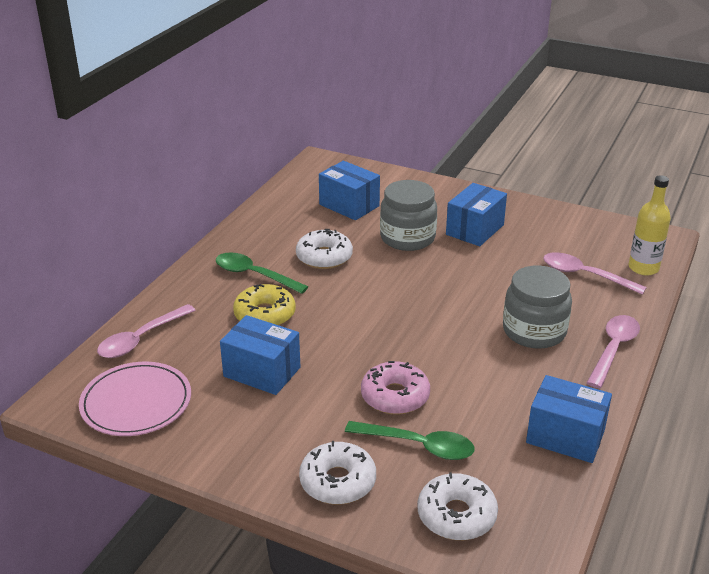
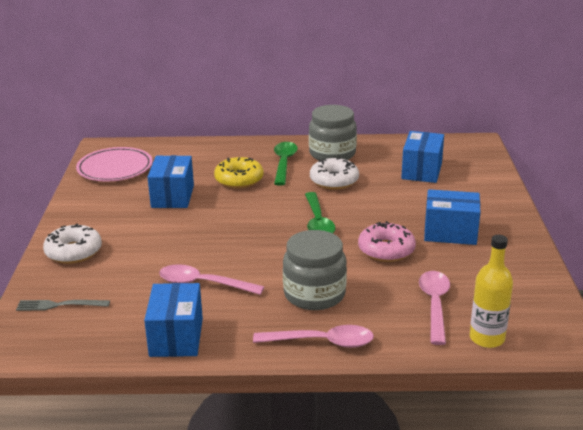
camera: 65 degrees right, 5 degrees down
(141, 339) = (179, 150): pink spoon -> pink spoon (203, 284)
(395, 396) = (178, 251): pink donut -> pink donut (386, 250)
(407, 238) = (400, 206): grey jar -> grey jar (332, 154)
(418, 445) = (127, 273): green spoon -> green spoon (318, 222)
(456, 515) = (59, 305): white donut -> grey fork

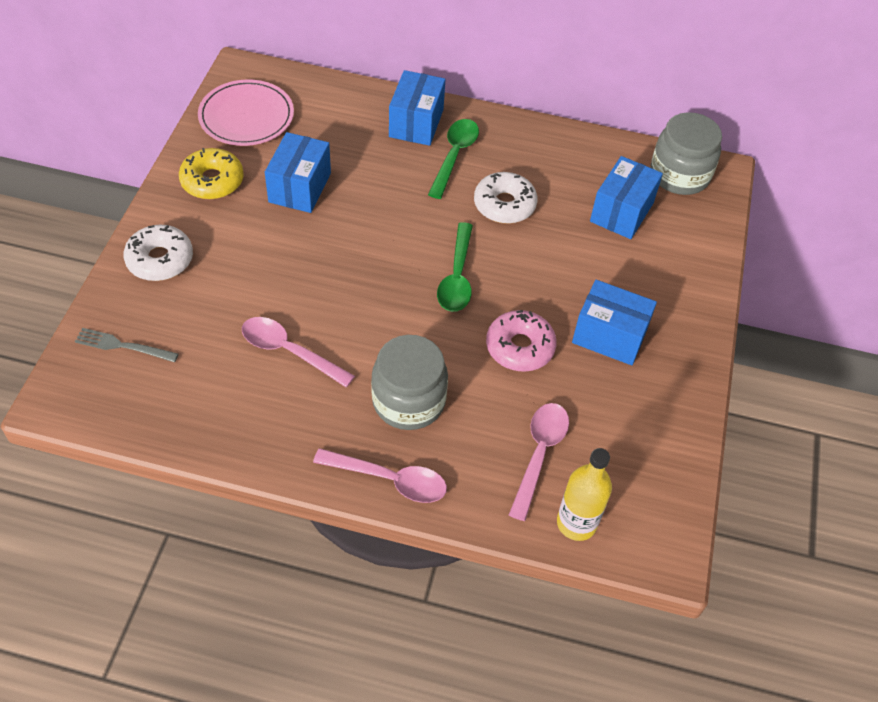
camera: 10 degrees right, 25 degrees up
(176, 337) = (234, 430): blue box -> blue box (416, 123)
(239, 180) = (388, 175): yellow donut -> yellow donut (212, 181)
(332, 154) = (521, 151): grey jar -> grey jar (679, 175)

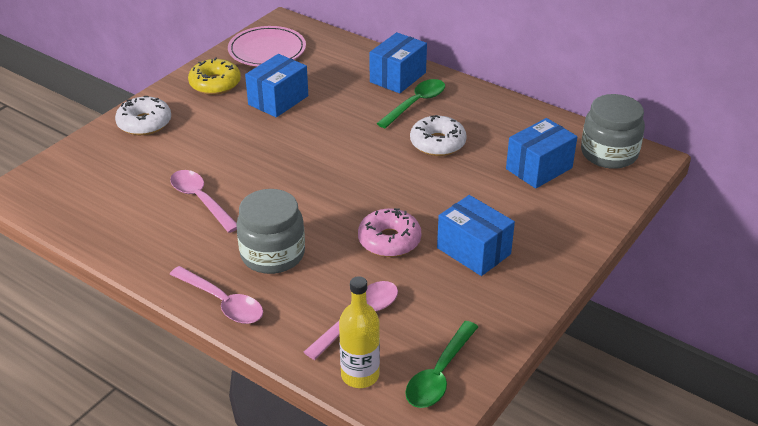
camera: 25 degrees right, 15 degrees down
(123, 346) = (82, 169): grey fork -> none
(457, 277) = (366, 182): green spoon -> green spoon (439, 374)

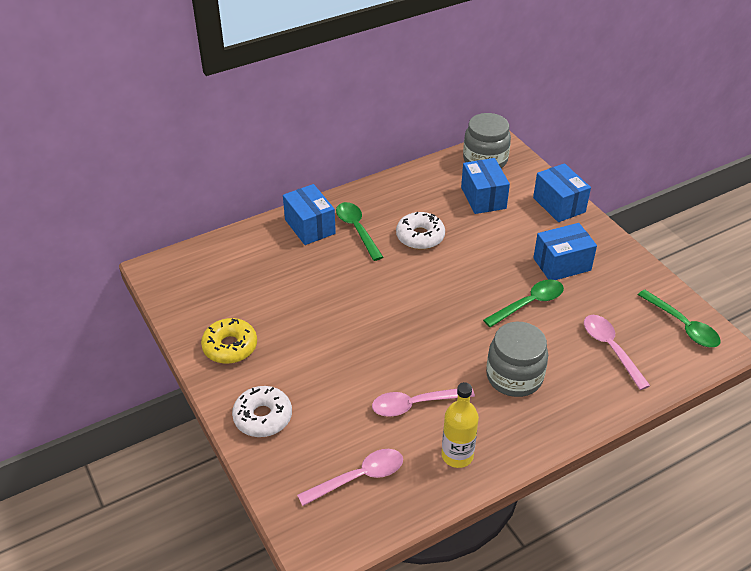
camera: 65 degrees left, 5 degrees up
(222, 302) = (561, 424): pink spoon -> pink spoon (359, 477)
(267, 50) = (197, 294): pink plate -> none
(278, 100) = (291, 310): blue box -> blue box (559, 205)
(360, 375) = (671, 367): yellow bottle -> yellow bottle (457, 455)
(389, 240) = (529, 304): pink donut -> green spoon

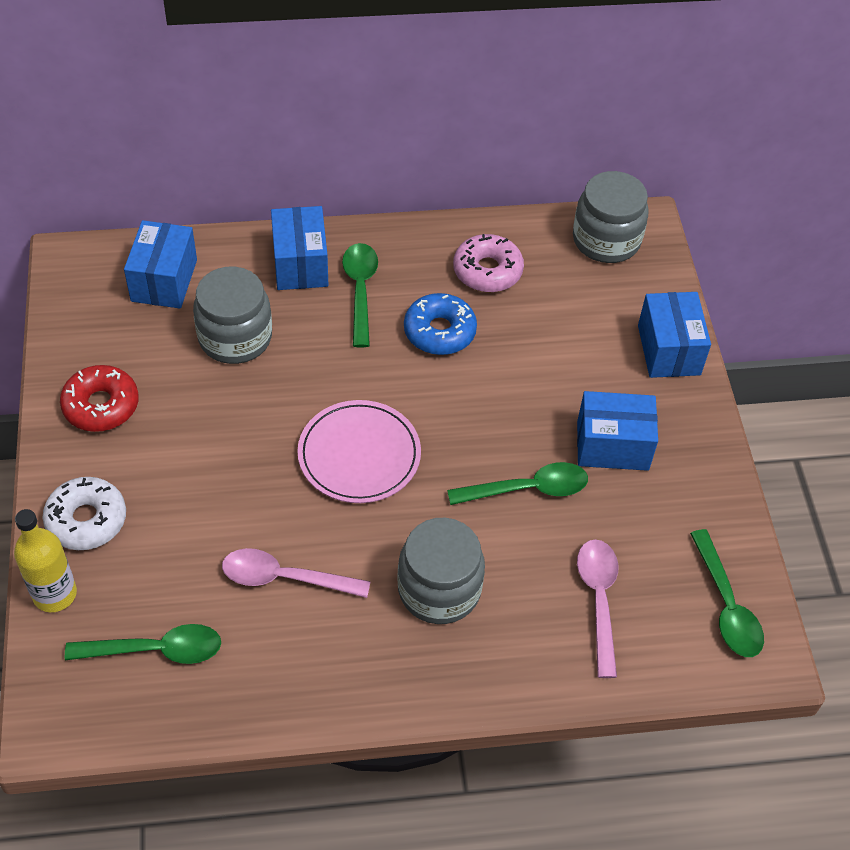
camera: 20 degrees right, 10 degrees up
(230, 347) = (101, 405): yellow donut -> red donut
(294, 280) = (235, 337): none -> grey jar
(359, 477) = (155, 650): pink spoon -> green spoon
(416, 319) = (359, 455): none -> pink plate
(420, 236) = (439, 331): white donut -> blue donut
(427, 196) = (487, 271): none -> pink donut
(457, 455) = (295, 671): yellow bottle -> yellow bottle (54, 594)
(483, 198) = (565, 301): blue box -> blue box (164, 280)

